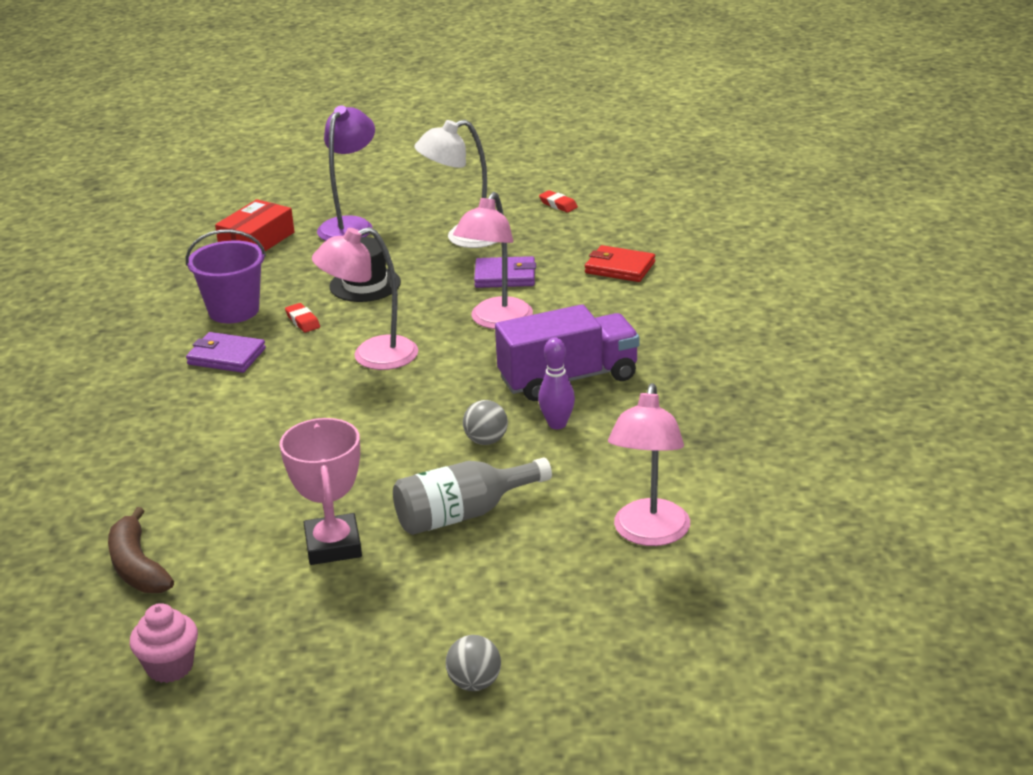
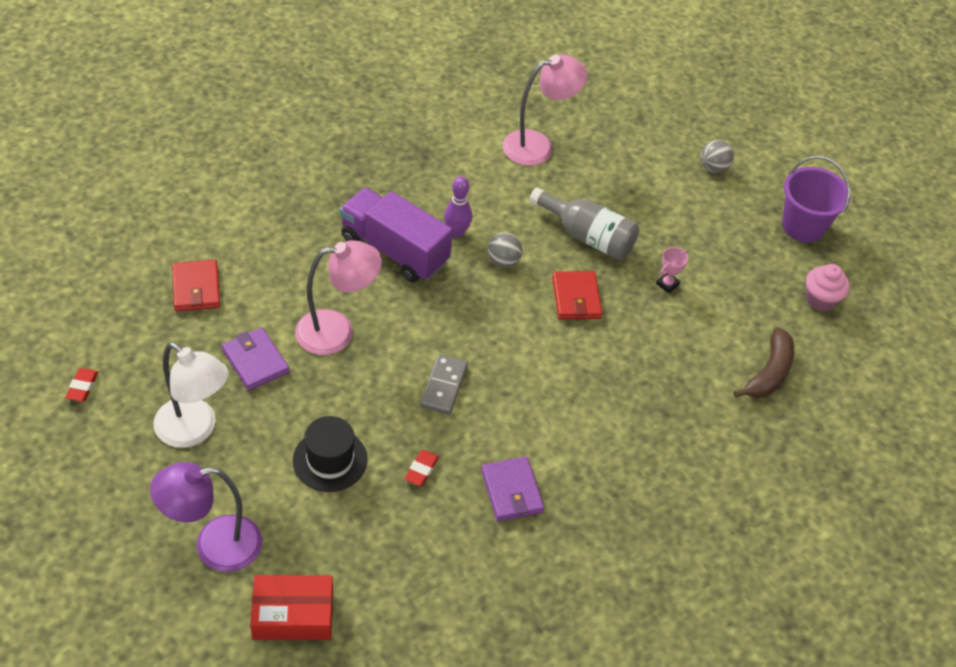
camera: 130 degrees left, 20 degrees up
(234, 310) = (438, 538): purple bucket -> purple bucket (803, 226)
(333, 546) = (667, 284): pink trophy -> pink trophy, size x0.46
(372, 357) = (444, 386): pink lamp -> grey domino
(386, 471) = (576, 298): none -> red wallet

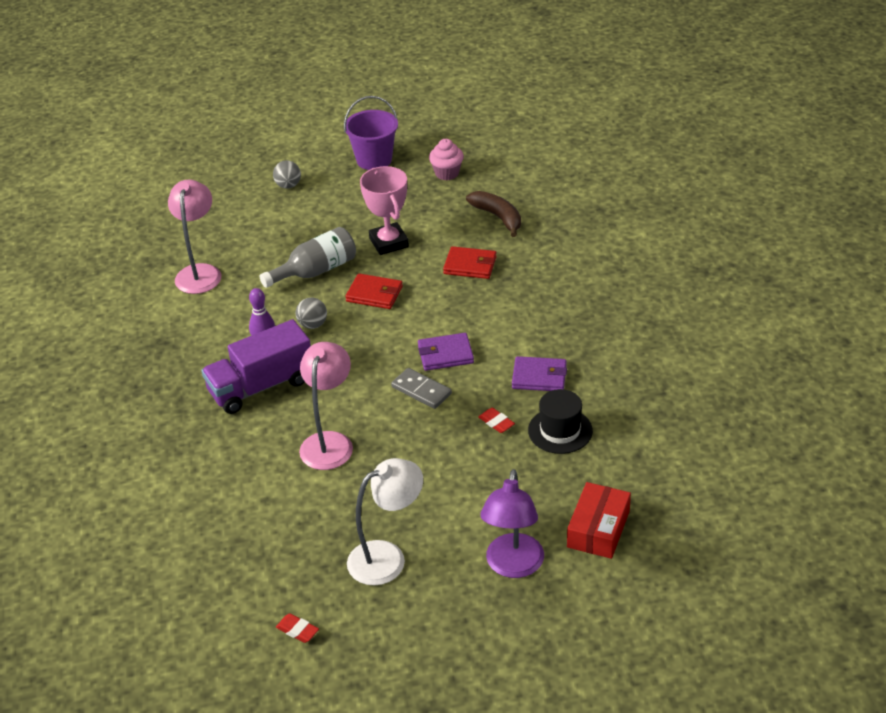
camera: 60 degrees left, 10 degrees down
(196, 288) = (226, 527): red wallet -> red wallet (470, 265)
(255, 361) = (333, 502): purple wallet -> purple wallet (445, 354)
(330, 460) = (461, 475): black hat -> black hat (560, 430)
(667, 284) = (389, 242): pink trophy -> pink trophy, size x2.17

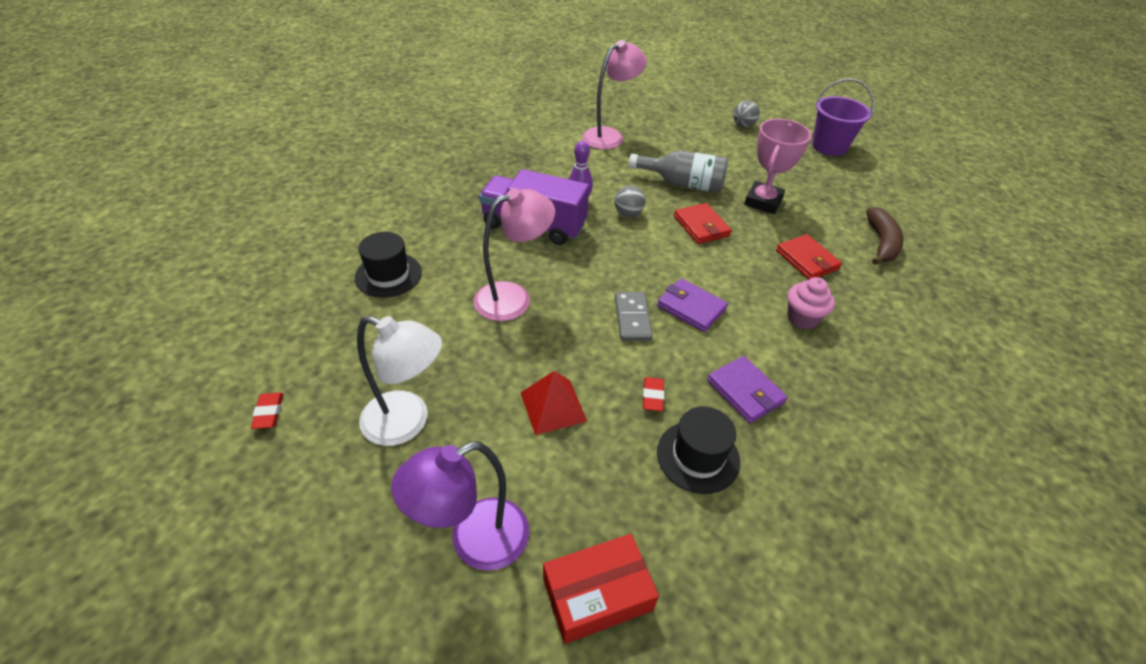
camera: 45 degrees right, 5 degrees up
(219, 503) = (388, 275): none -> black hat
(447, 173) = (877, 188): pink cupcake -> pink cupcake (802, 318)
(453, 476) = (553, 406): none -> red pyramid

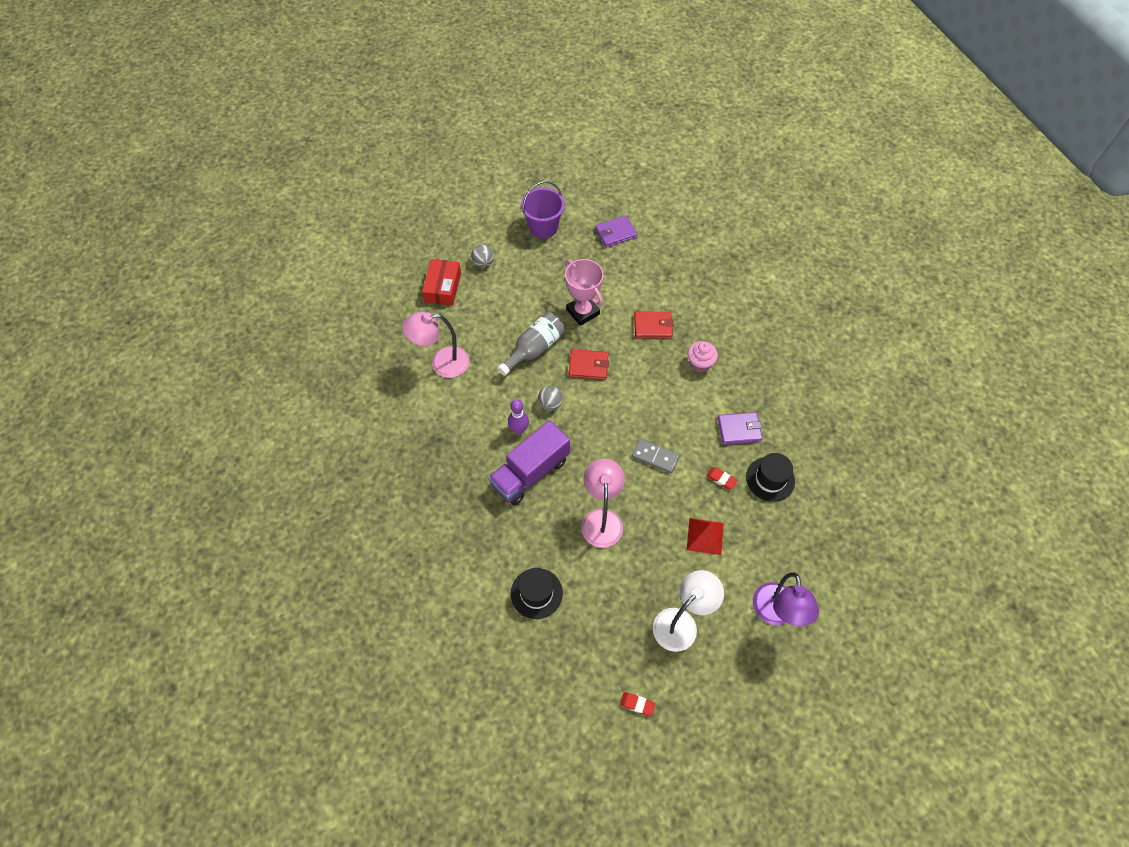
camera: 60 degrees left, 15 degrees up
(597, 594) = (825, 567): red box -> red box (443, 287)
(610, 136) = (442, 363): pink lamp -> pink lamp turned 90 degrees counterclockwise
(691, 307) = (662, 418): purple wallet -> purple wallet (615, 233)
(881, 243) = (659, 274): brown banana -> none

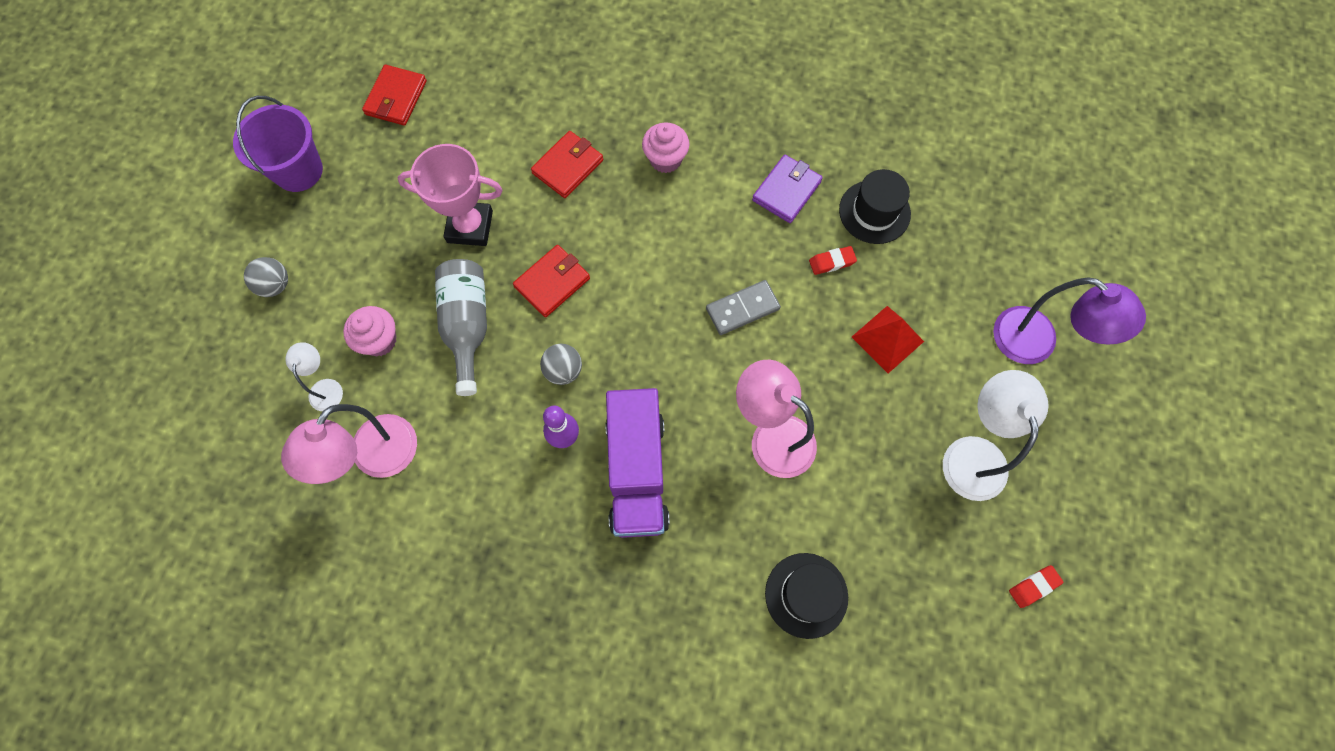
camera: 50 degrees left, 10 degrees up
(443, 287) = (259, 366): red box -> none
(456, 319) = (326, 387): none -> white lamp
(495, 321) = (379, 340): none -> pink cupcake
(615, 233) = (396, 98): purple wallet -> red wallet

